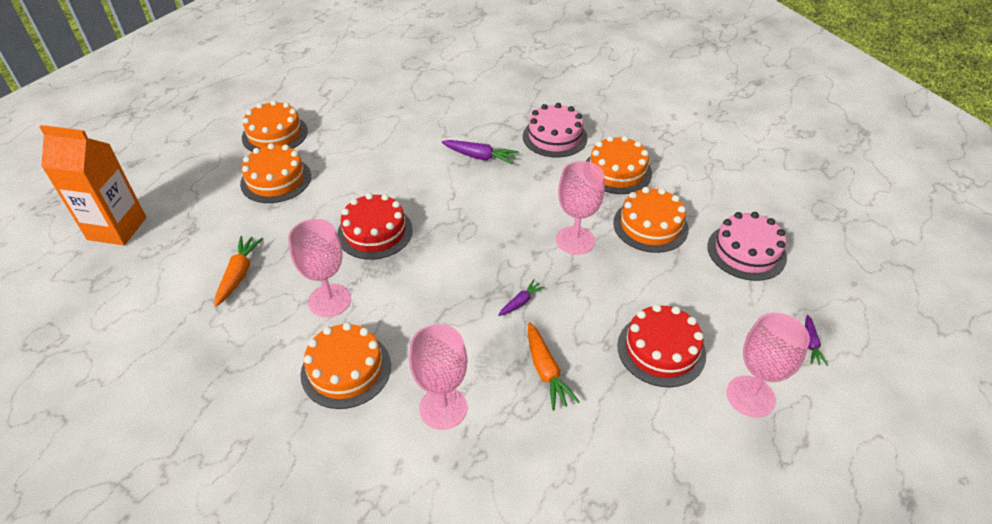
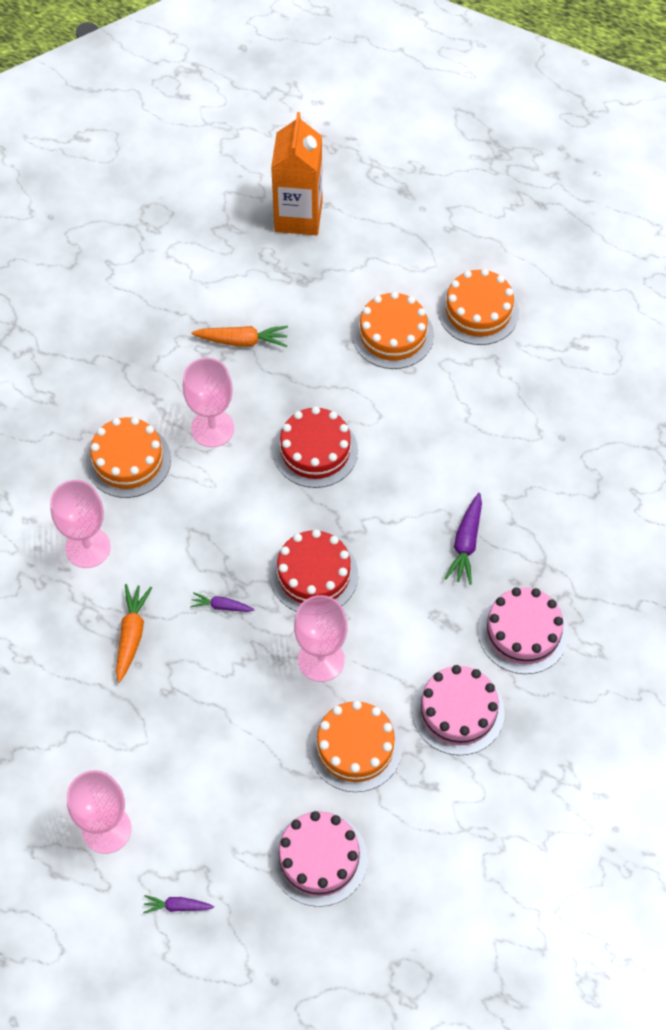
camera: 85 degrees right, 15 degrees up
(521, 302) = (221, 606): purple carrot -> purple carrot turned 150 degrees clockwise
(546, 371) = (132, 634): orange carrot -> orange carrot turned 120 degrees clockwise
(617, 171) = (458, 711): orange cake -> pink cake
(661, 350) = (163, 746): red cake -> red cake (314, 574)

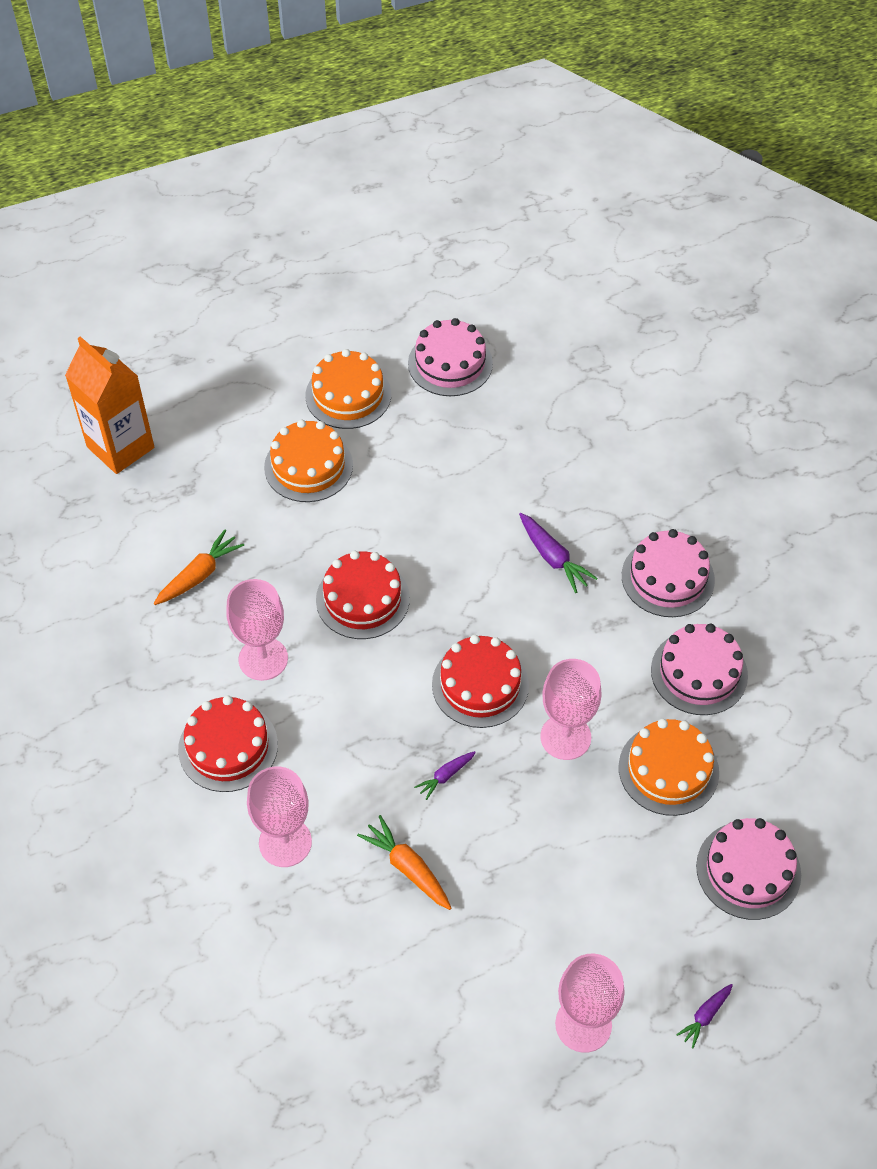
camera: 50 degrees left, 5 degrees down
(128, 460) = (228, 747): orange cake -> red cake
(573, 351) = (450, 363): none -> pink cake

